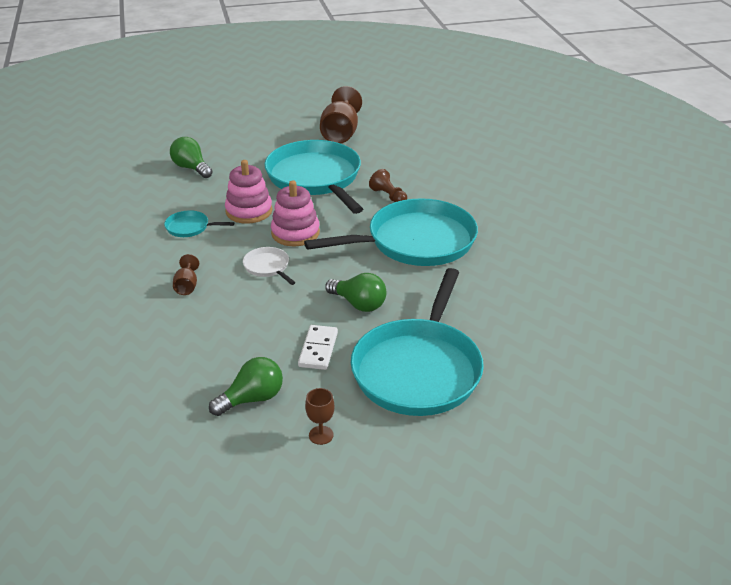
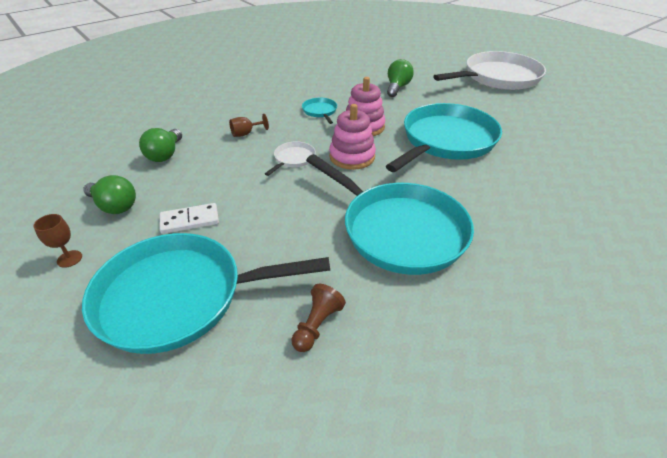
camera: 65 degrees right, 5 degrees up
(235, 111) = (498, 77): none -> white pan
(340, 133) = (535, 130): brown goblet -> none
(359, 304) = (268, 224): green light bulb -> green light bulb (165, 155)
(388, 196) = (462, 189): brown pawn -> brown pawn (317, 325)

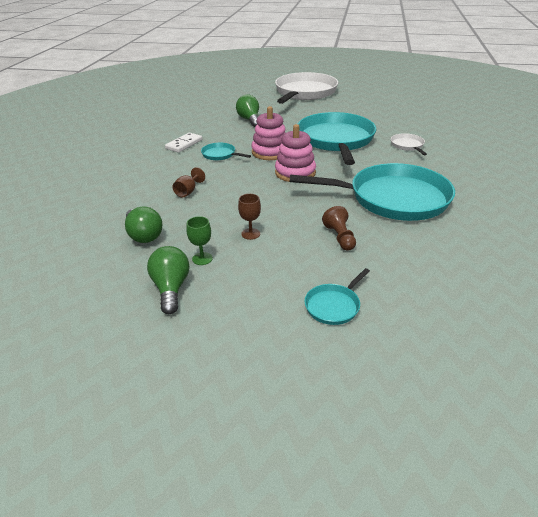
camera: 40 degrees left, 5 degrees down
(69, 259) = (205, 339): brown goblet -> brown goblet (250, 234)
(114, 206) = (171, 288): green light bulb -> green light bulb turned 90 degrees counterclockwise
(166, 195) = (202, 258): none -> green goblet
(178, 297) = (334, 306): turquoise pan -> turquoise pan, size x0.41
(190, 220) = (254, 263): white domino -> white domino (184, 144)
(293, 159) = (257, 191): white pan -> white pan (407, 145)
(317, 325) = (435, 266): brown pawn -> brown pawn (340, 237)

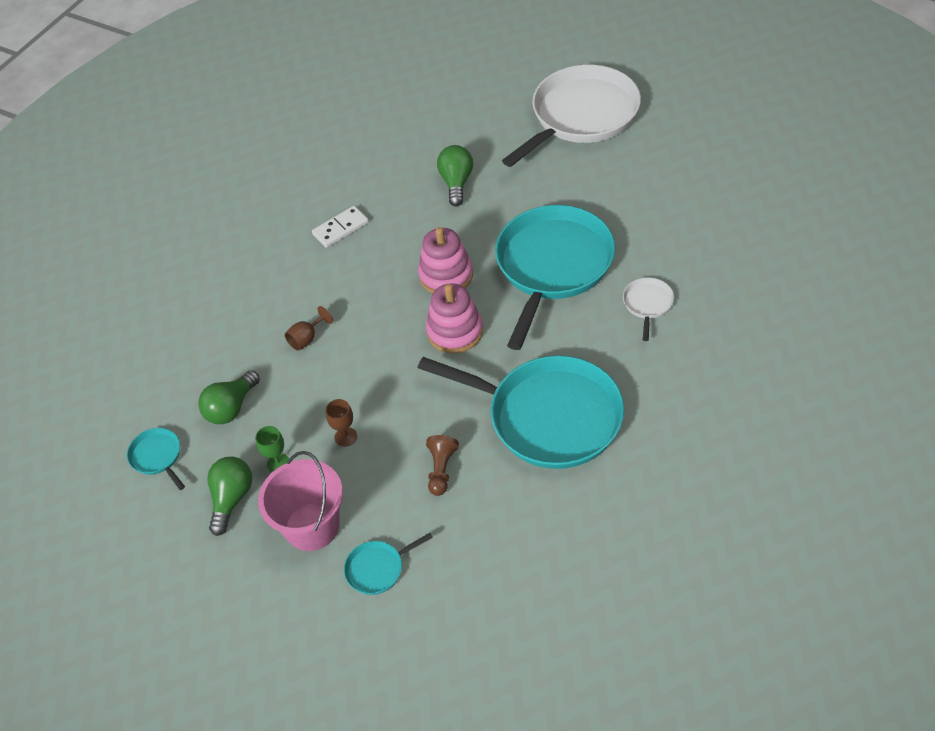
camera: 25 degrees right, 15 degrees up
(144, 235) = (231, 408): green light bulb -> green light bulb turned 45 degrees clockwise
(220, 155) = (377, 266): turquoise pan -> turquoise pan (157, 457)
(256, 291) = (312, 526): none -> pink bucket

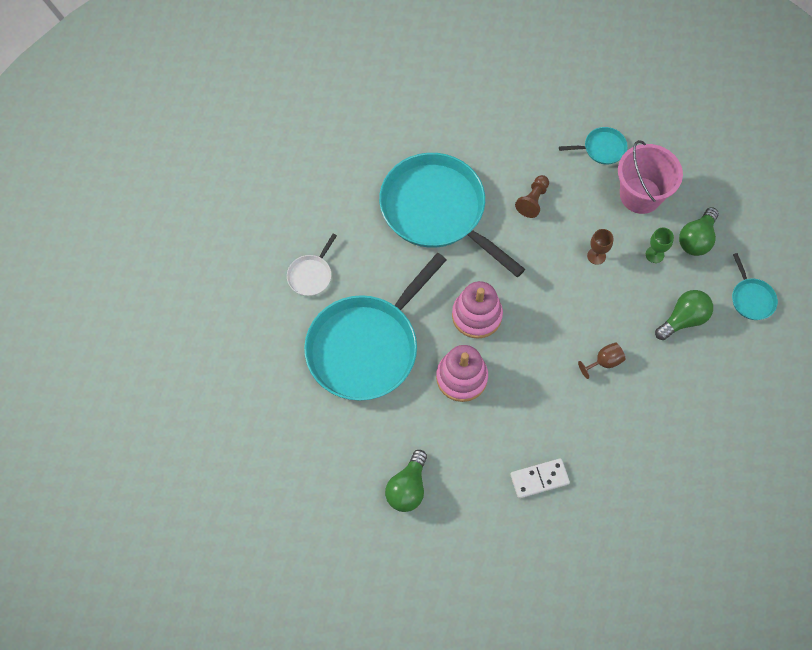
camera: 165 degrees left, 15 degrees up
(581, 116) = (245, 524): white pan -> none

